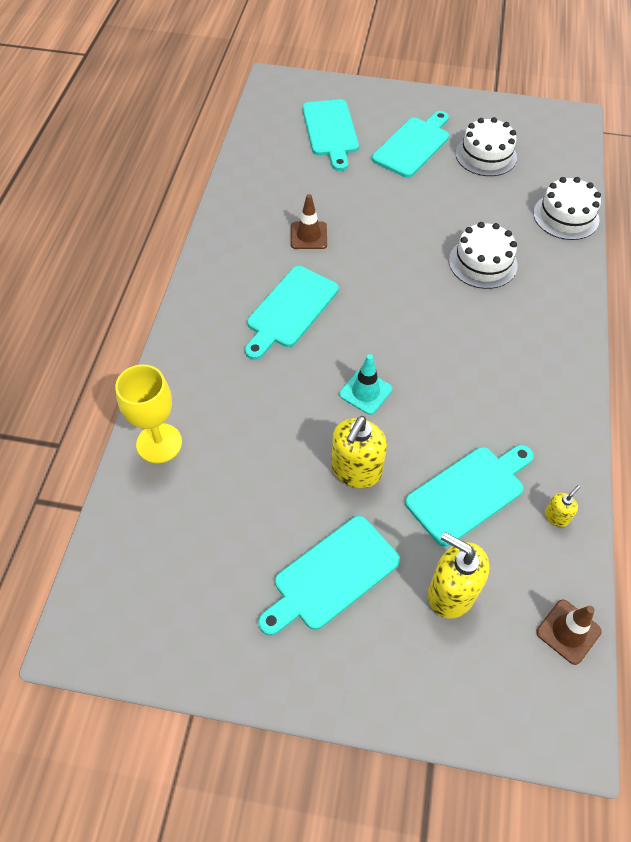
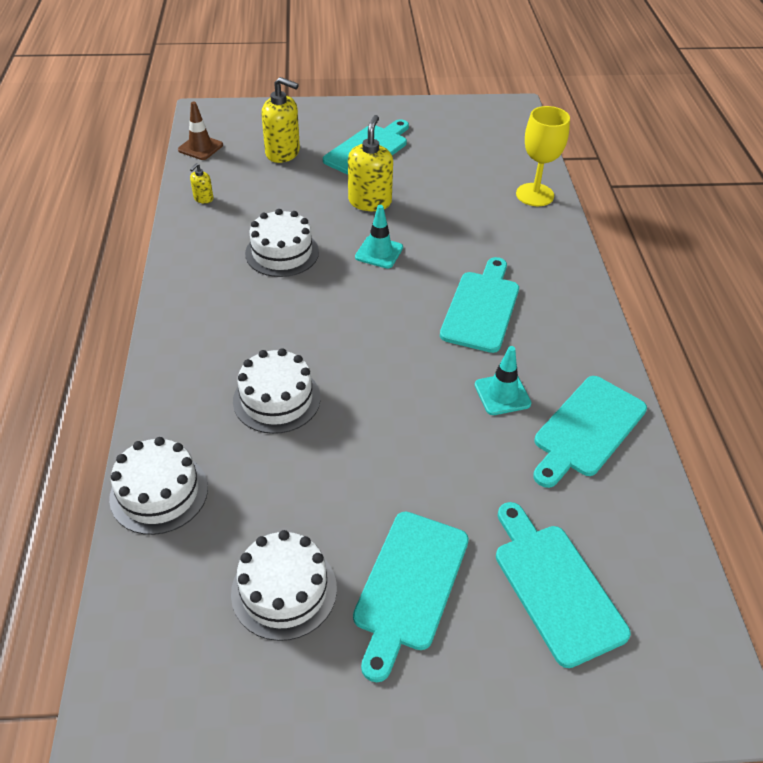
camera: 165 degrees right, 10 degrees down
(308, 235) = (502, 394): brown traffic cone -> turquoise traffic cone
(467, 411) = (282, 253): none -> white cake
(469, 492) = (275, 202): turquoise cutting board -> turquoise cutting board (587, 429)

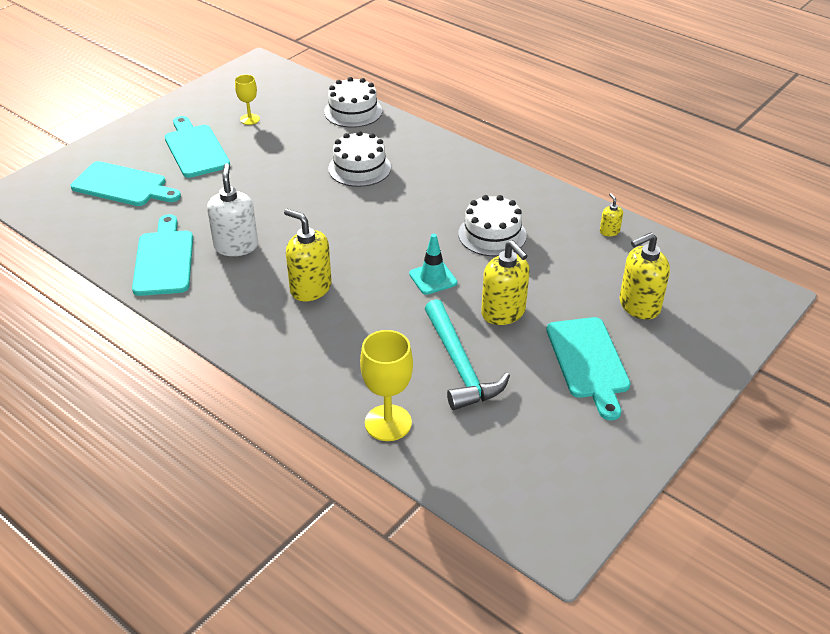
camera: 135 degrees right, 5 degrees down
(200, 147) = (697, 264): brown traffic cone -> none
(284, 590) = (250, 119): white cake -> yellow goblet
(447, 194) = (459, 365): none -> turquoise hammer
(481, 308) = (310, 288): turquoise cutting board -> yellow soap dispenser
(502, 394) = (236, 246): turquoise traffic cone -> white soap dispenser

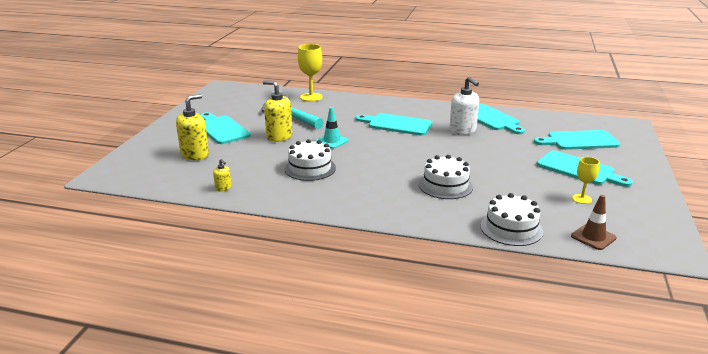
camera: 155 degrees right, 15 degrees down
(297, 88) = (593, 237): none -> brown traffic cone
(310, 288) = (397, 124): yellow soap dispenser -> turquoise cutting board

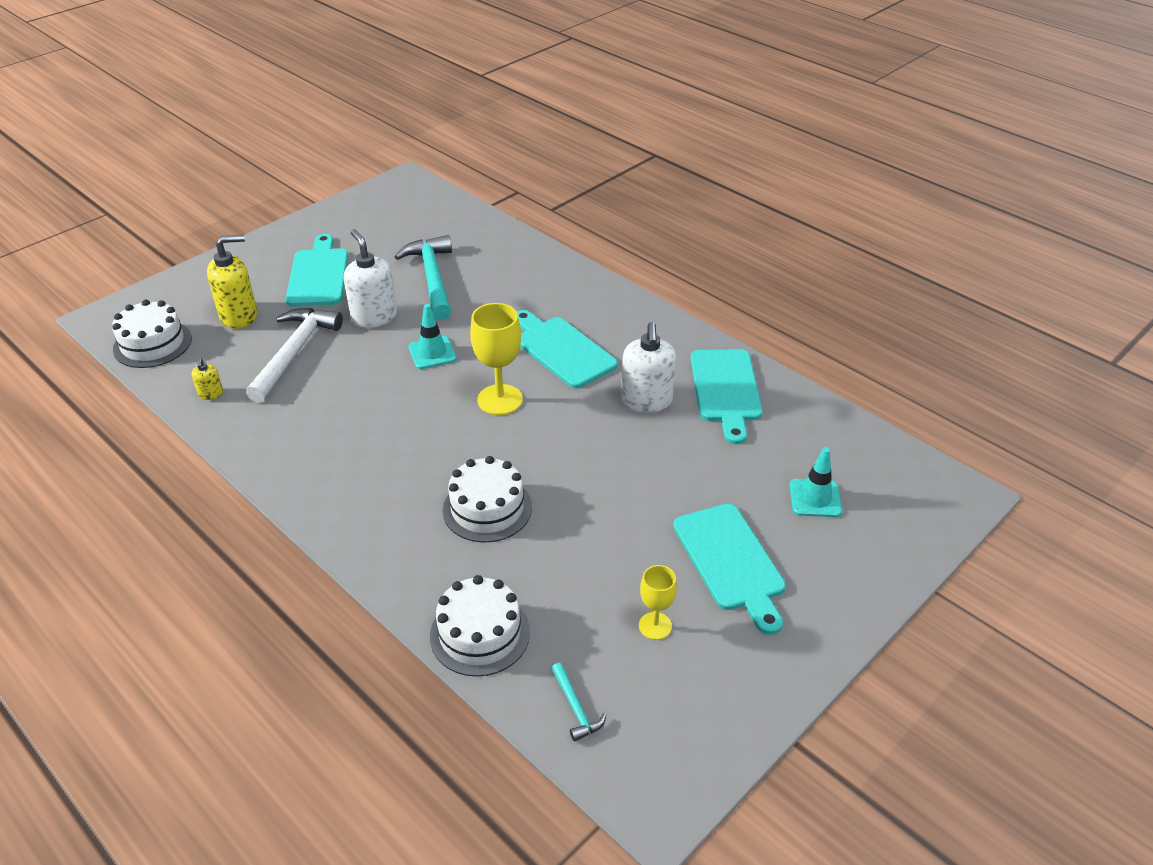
camera: 30 degrees right, 15 degrees up
(252, 160) = (295, 353): none -> white hammer
(279, 136) = (374, 317): yellow soap dispenser -> white soap dispenser
(310, 168) = (348, 398): white cake -> white cake (152, 344)
(311, 97) = (503, 244): yellow goblet -> yellow goblet (500, 400)
(579, 141) = (815, 498): turquoise cutting board -> turquoise traffic cone
(593, 237) = (575, 708): brown traffic cone -> turquoise hammer

